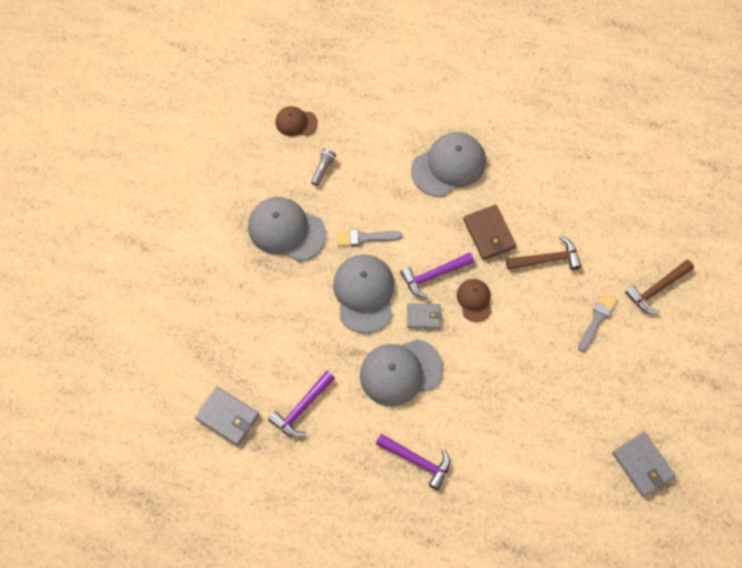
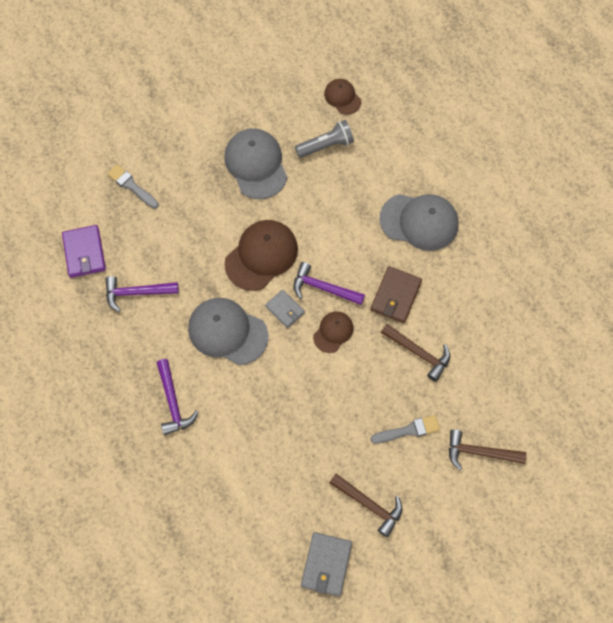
camera: 45 degrees right, 0 degrees up
(228, 417) = (84, 253): grey wallet -> purple wallet
(323, 169) = (326, 145): grey flashlight -> grey flashlight, size x1.57
(364, 238) = (303, 218): grey brush -> grey brush (131, 186)
(364, 293) = (261, 255): grey cap -> brown cap
(626, 396) = (369, 505): none -> brown hammer

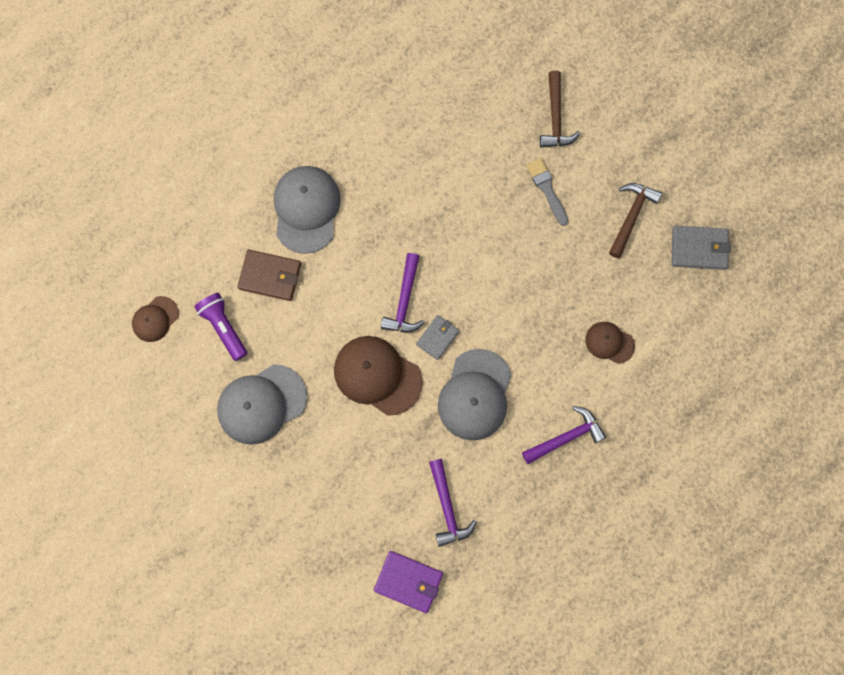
camera: 100 degrees left, 10 degrees up
(84, 253) = (408, 581): purple wallet -> purple wallet turned 45 degrees clockwise
(131, 186) = (312, 546): grey brush -> none
(326, 145) = (224, 327): grey flashlight -> purple flashlight
(333, 332) = (454, 281): brown cap -> brown cap (609, 342)
(396, 296) = (400, 222): brown wallet -> brown wallet (270, 276)
(419, 353) = (461, 190): brown hammer -> none

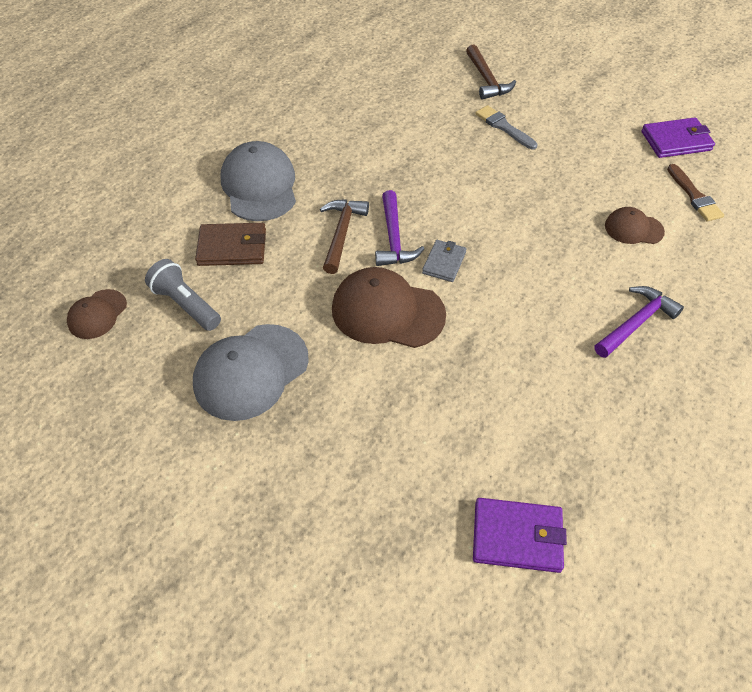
camera: 15 degrees left, 25 degrees down
(224, 327) = (186, 304): purple flashlight -> grey flashlight
(447, 507) = (530, 431): purple hammer -> none
(475, 395) = (510, 306): grey cap -> none
(631, 216) = (596, 131): brown hammer -> brown hammer (341, 233)
(680, 320) = (694, 196): none -> brown brush
(699, 248) = (676, 141): grey wallet -> purple wallet

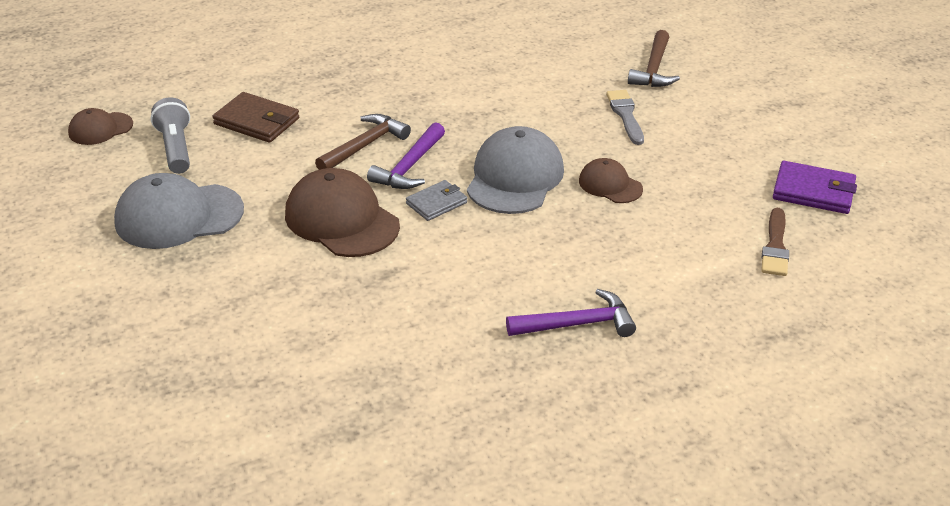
camera: 30 degrees right, 15 degrees down
(259, 186) = (329, 83): grey cap -> grey cap (515, 177)
(517, 536) = (275, 427): purple wallet -> none
(633, 229) = (668, 248): brown cap -> brown cap (610, 185)

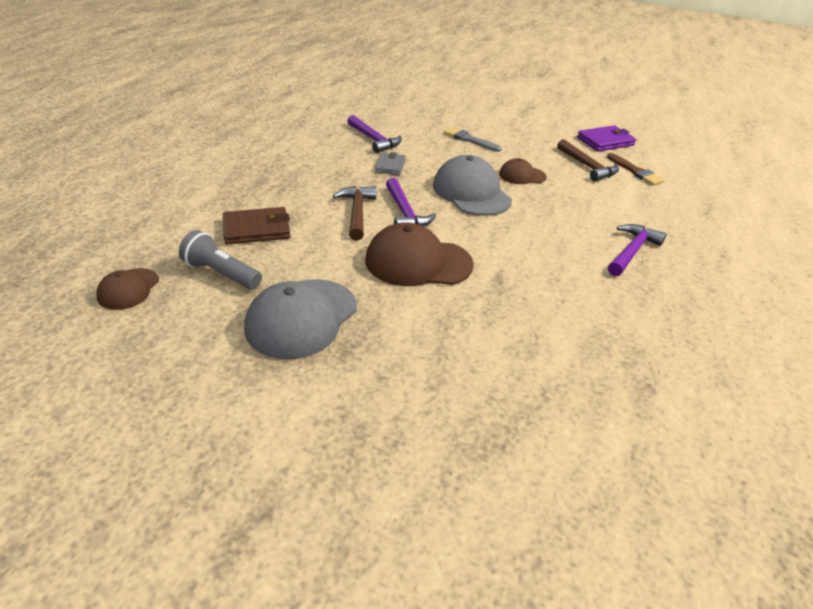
camera: 45 degrees left, 0 degrees up
(436, 203) = (455, 225): grey wallet -> grey wallet (390, 166)
(512, 72) = (374, 140): none -> purple hammer
(654, 69) = (444, 114): brown hammer -> brown hammer (587, 166)

